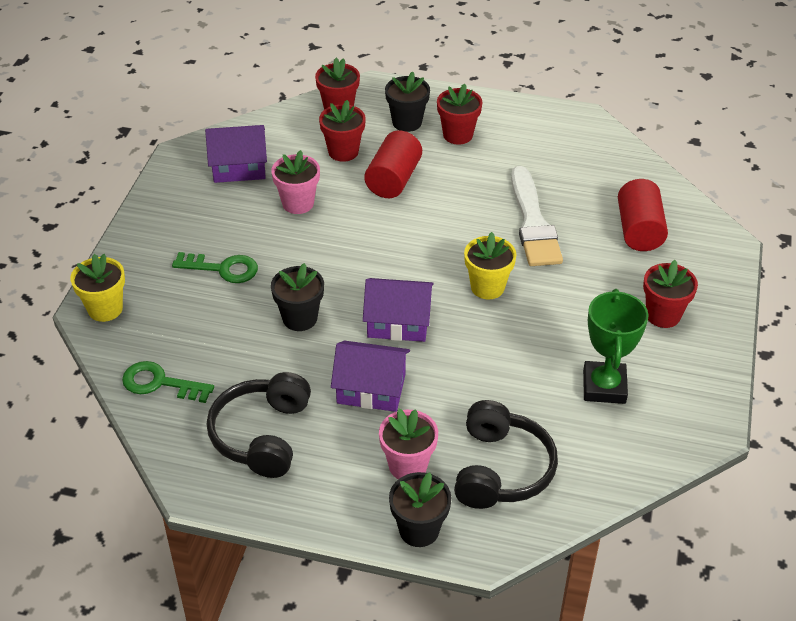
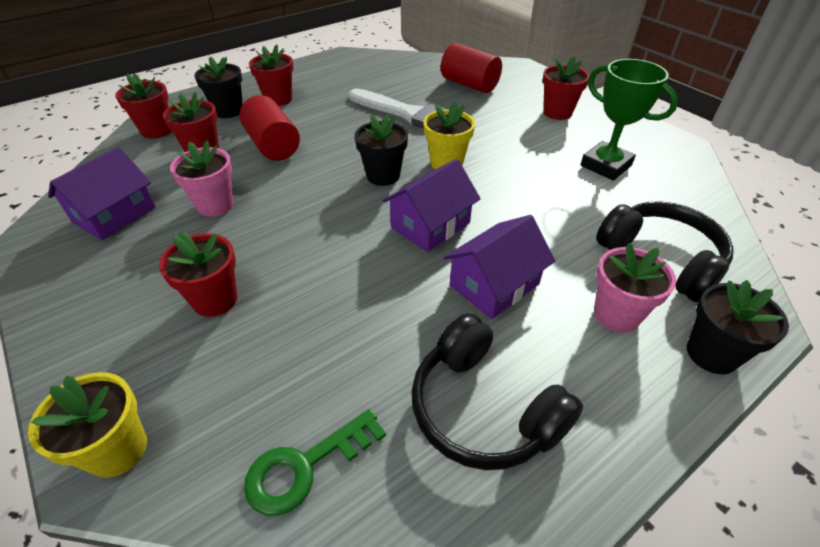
camera: 50 degrees left, 0 degrees up
(223, 269) = (215, 300): green key -> red flower pot
(300, 318) = (352, 282): black flower pot -> black flower pot (383, 175)

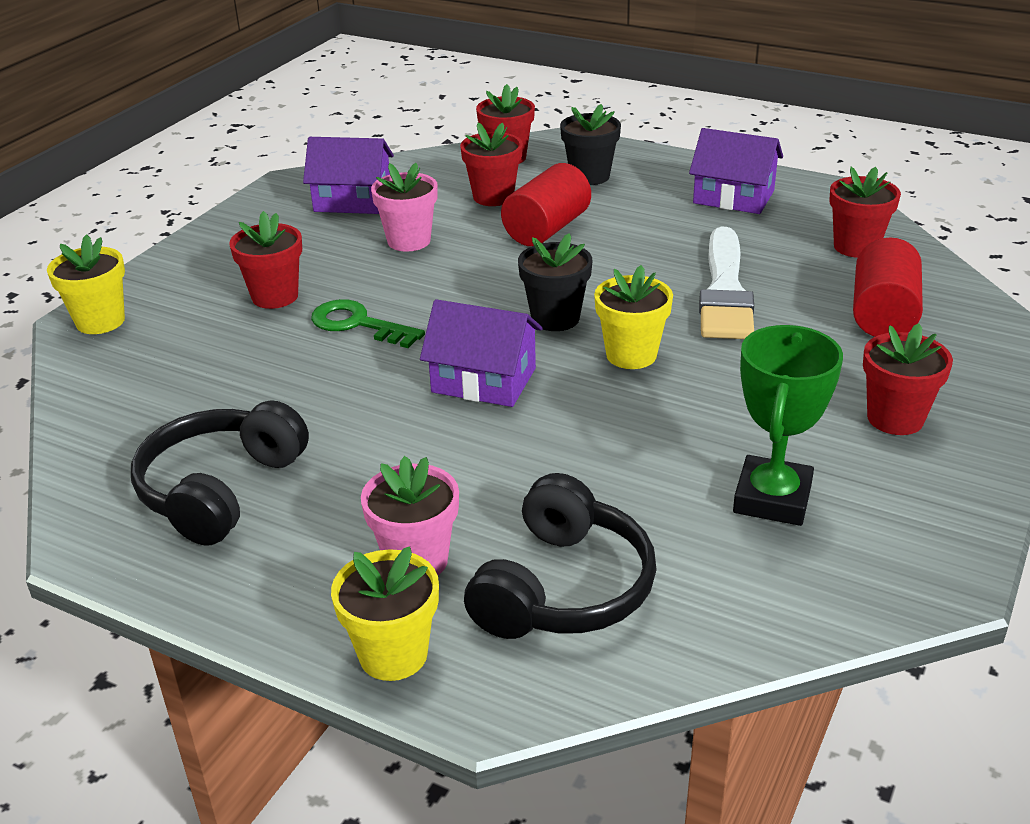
camera: 65 degrees right, 10 degrees down
(278, 99) = (652, 193): red flower pot -> red flower pot (856, 247)
(305, 466) = (118, 409): green key -> green key (358, 324)
(494, 285) = (407, 454): purple house -> purple house (733, 197)
(711, 354) = (393, 654): black flower pot -> yellow flower pot

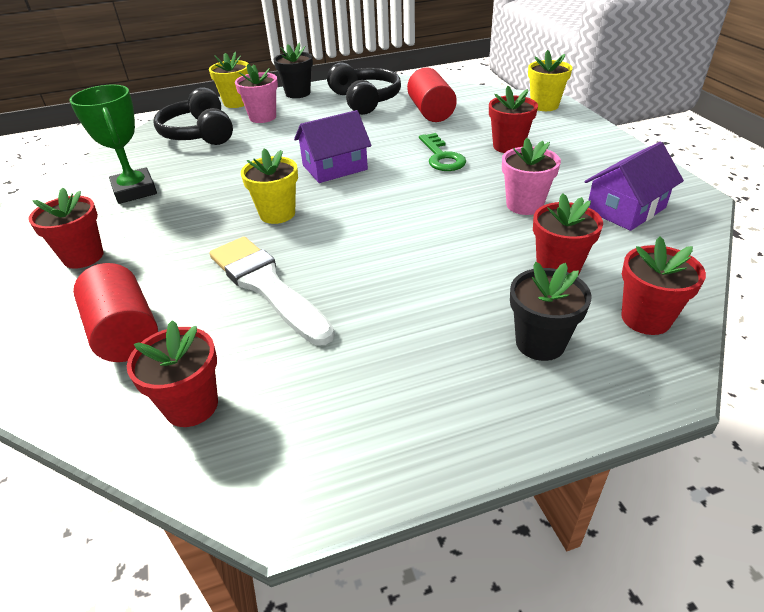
camera: 135 degrees right, 5 degrees up
(358, 324) = (441, 157): green key -> green key turned 90 degrees clockwise
(547, 229) = (465, 264): red cylinder -> red cylinder (430, 112)
(555, 318) = (350, 210): black flower pot -> black flower pot (298, 93)
(733, 197) = (377, 406): purple house -> none

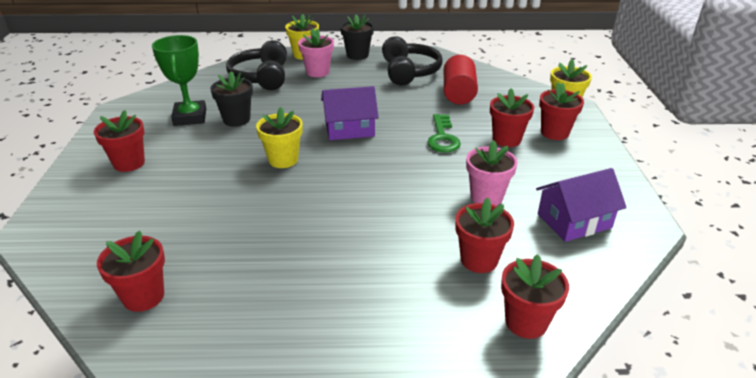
camera: 15 degrees right, 5 degrees down
(125, 333) = (127, 230): red cylinder -> none
(267, 286) = (243, 218): white brush -> none
(540, 343) = (424, 319): black flower pot -> black flower pot (236, 119)
(551, 131) = (554, 133): none -> red flower pot

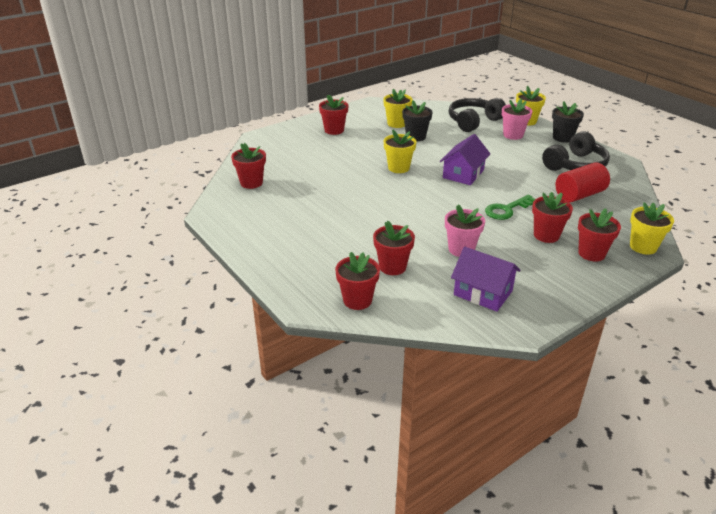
camera: 55 degrees right, 0 degrees up
(190, 117) = (397, 124): green trophy -> yellow flower pot
(349, 129) = (463, 174): purple house -> purple house turned 75 degrees clockwise

